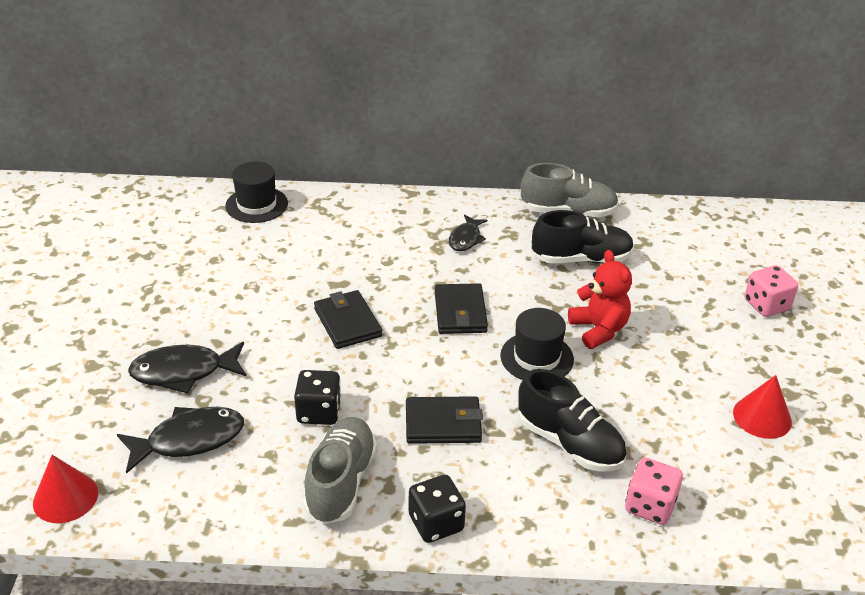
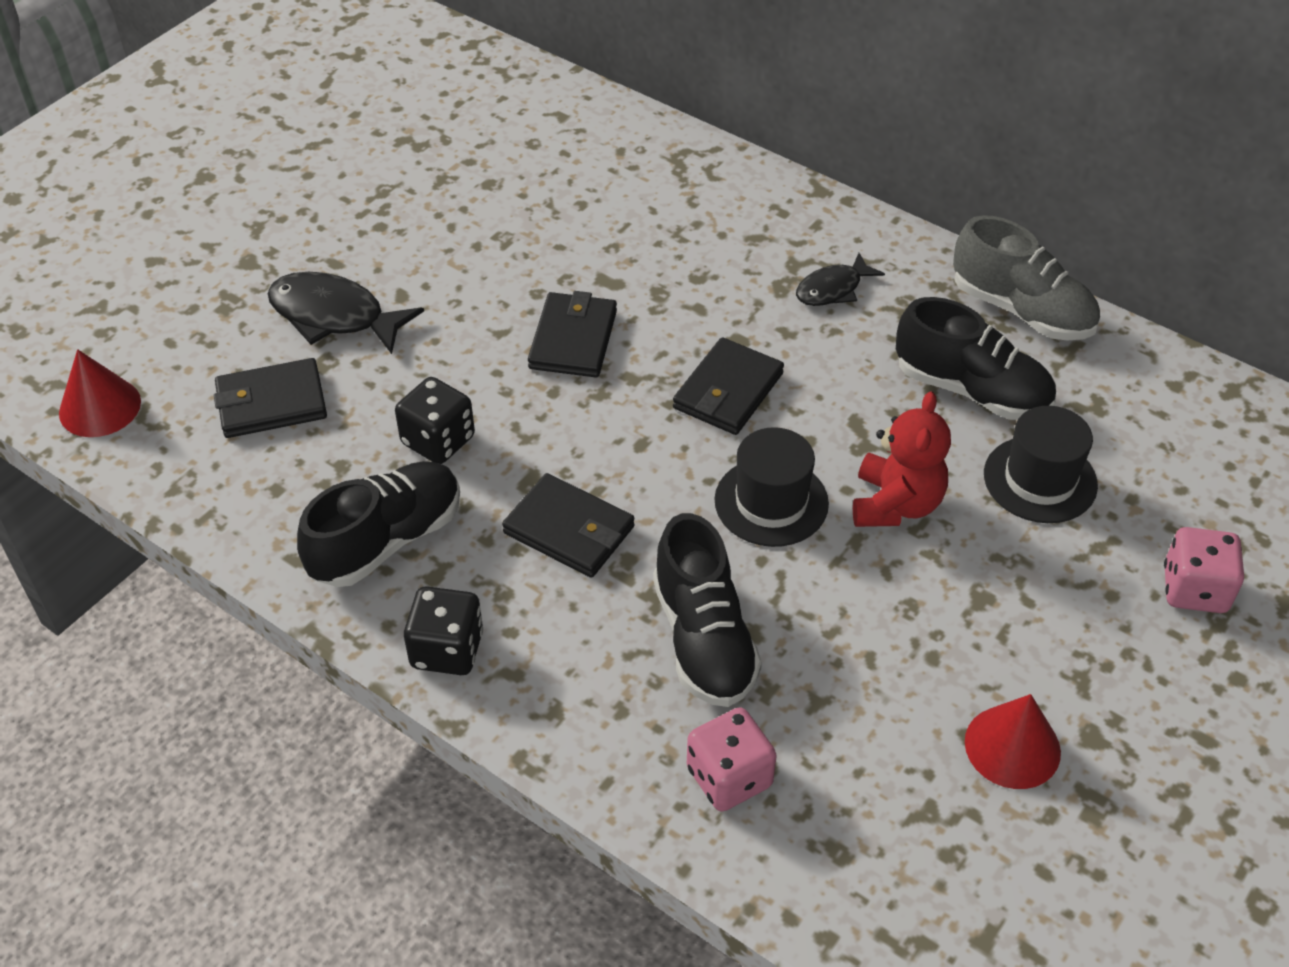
camera: 35 degrees right, 10 degrees up
(189, 440) = (271, 403): black fish -> black wallet
(256, 205) = (603, 127): black hat -> black hat (1040, 479)
(341, 482) = (387, 540): grey shoe -> black shoe

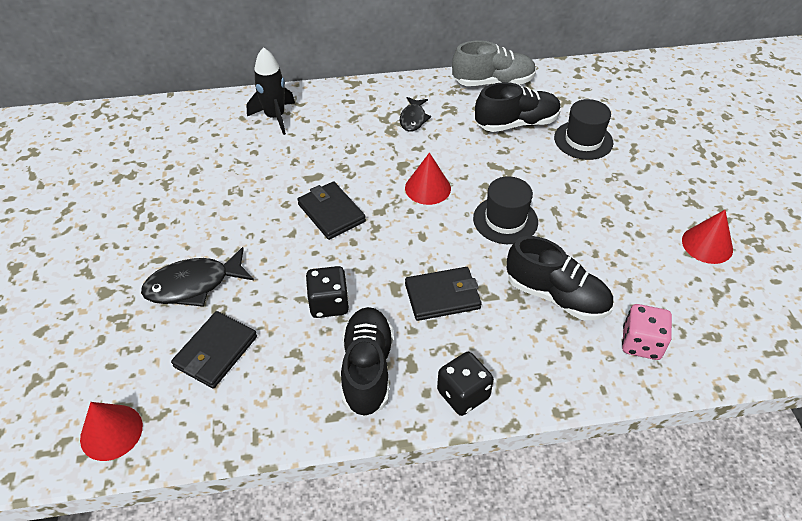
camera: 45 degrees left, 0 degrees up
(660, 175) = (275, 117): none -> black rocket
(728, 391) = (428, 188): black wallet -> red cone
(895, 504) = (550, 186): red teddy bear -> none
(1194, 589) = (679, 143): pink dice -> none

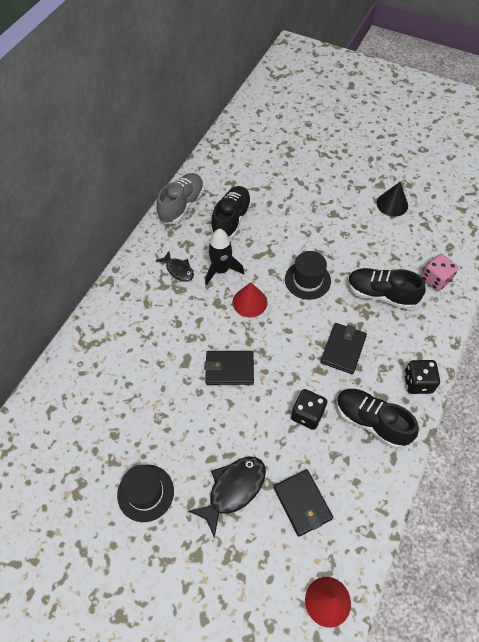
camera: 55 degrees left, 10 degrees up
(194, 285) = (233, 490): black fish -> black fish turned 150 degrees counterclockwise
(275, 117) = (102, 351): black rocket -> black rocket (221, 270)
(556, 296) = (380, 294): black shoe -> black shoe turned 135 degrees counterclockwise
(583, 140) = (273, 198): black hat -> black hat (145, 493)
(707, 244) = (392, 204): red cone -> black cone

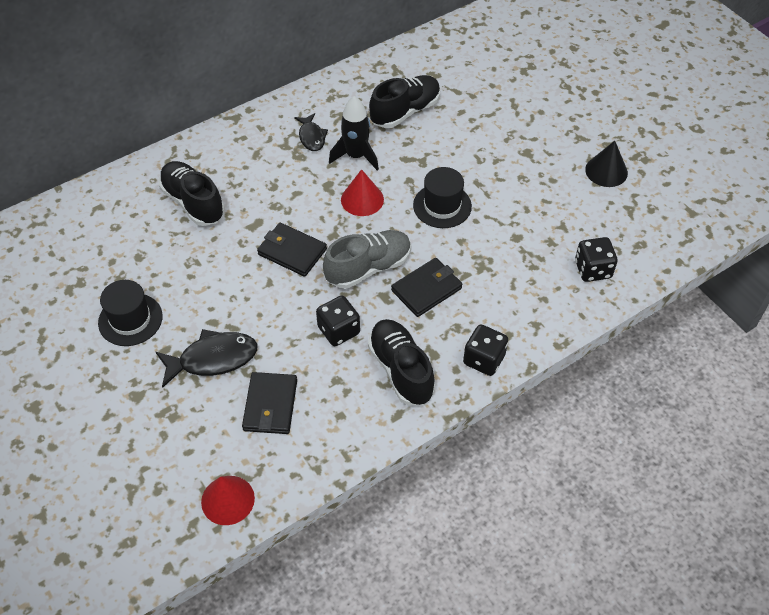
camera: 30 degrees right, 5 degrees down
(182, 205) = (363, 76): grey shoe -> grey shoe (368, 268)
(380, 294) = (514, 256): black shoe -> black shoe (193, 203)
(435, 279) = (592, 269): pink dice -> black dice

